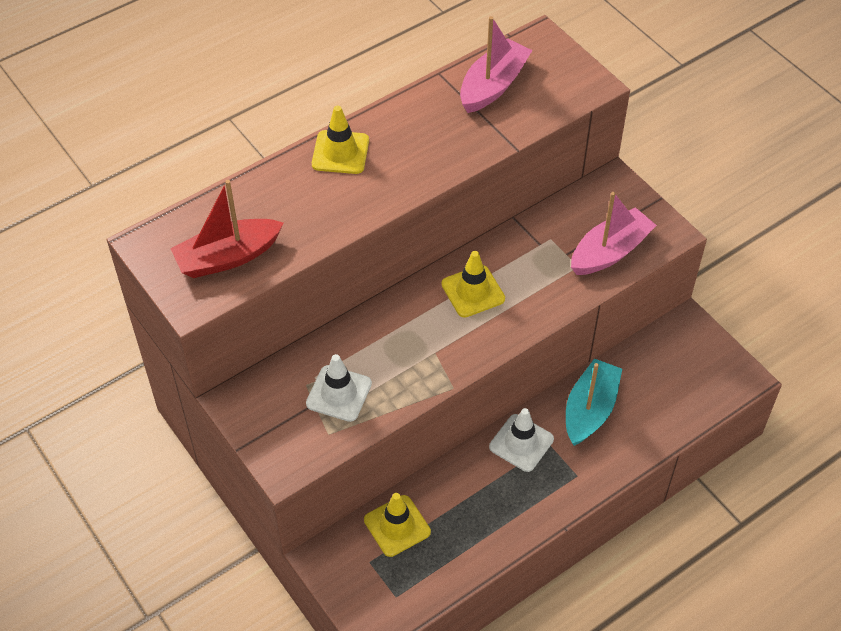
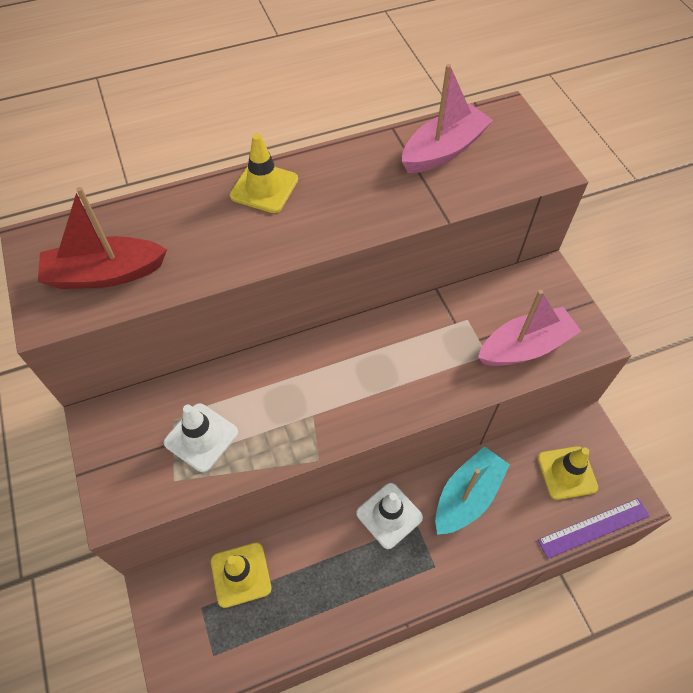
camera: 15 degrees right, 5 degrees up
(473, 291) = (372, 358): yellow traffic cone -> yellow traffic cone (567, 473)
(713, 409) = (594, 528): none -> purple ruler

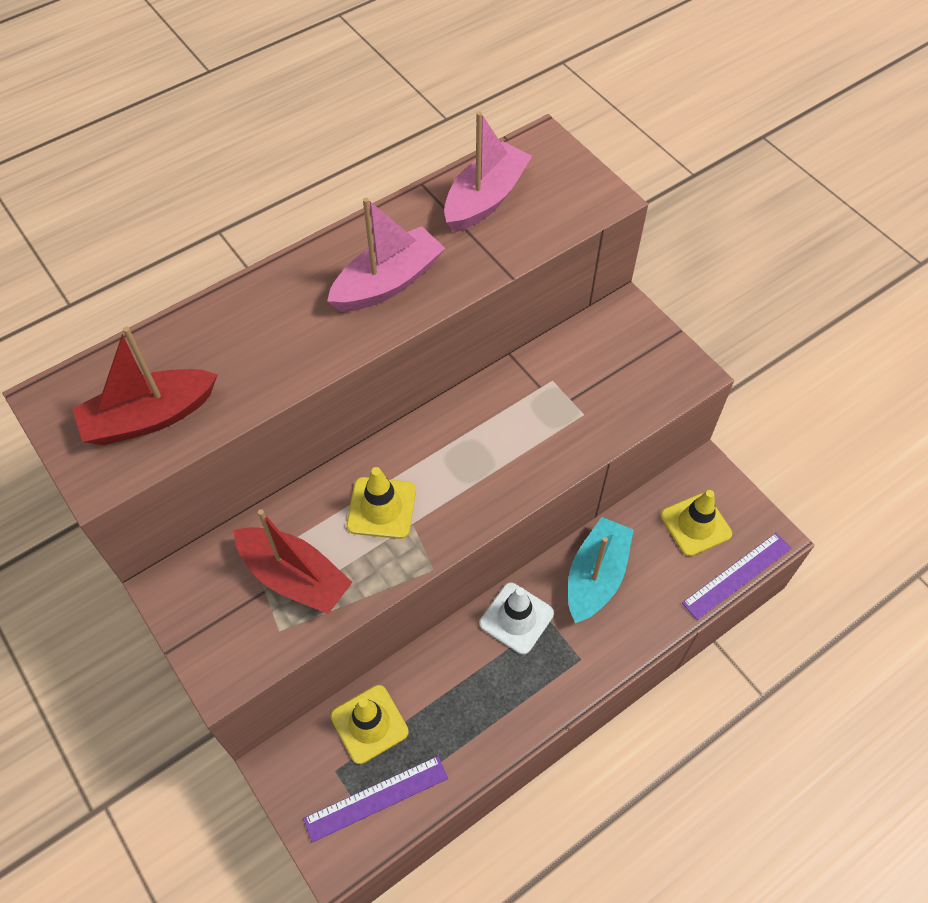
camera: 15 degrees left, 0 degrees up
(201, 437) = (295, 577): white traffic cone -> red boat
(227, 642) = (376, 798): none -> purple ruler
(264, 187) = (298, 281): yellow traffic cone -> yellow traffic cone (381, 508)
(525, 347) = (621, 396): pink boat -> pink boat (388, 282)

